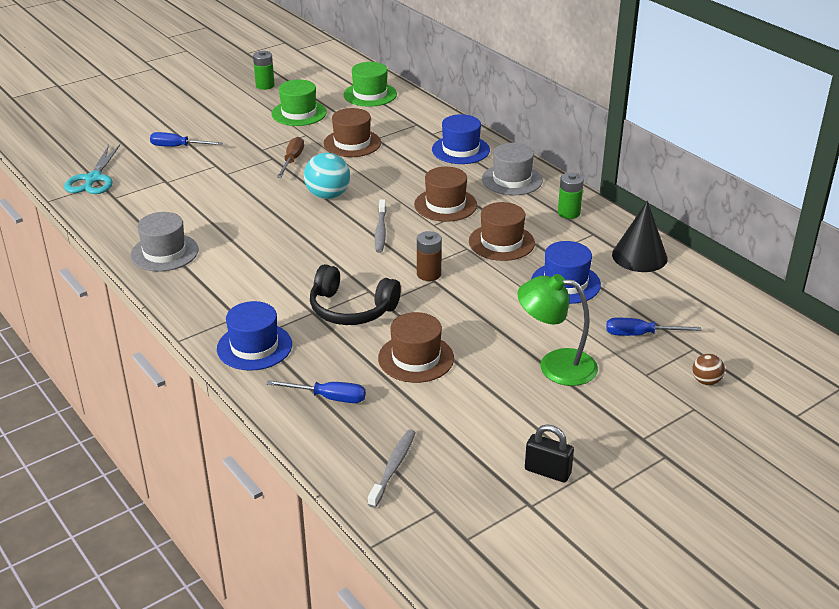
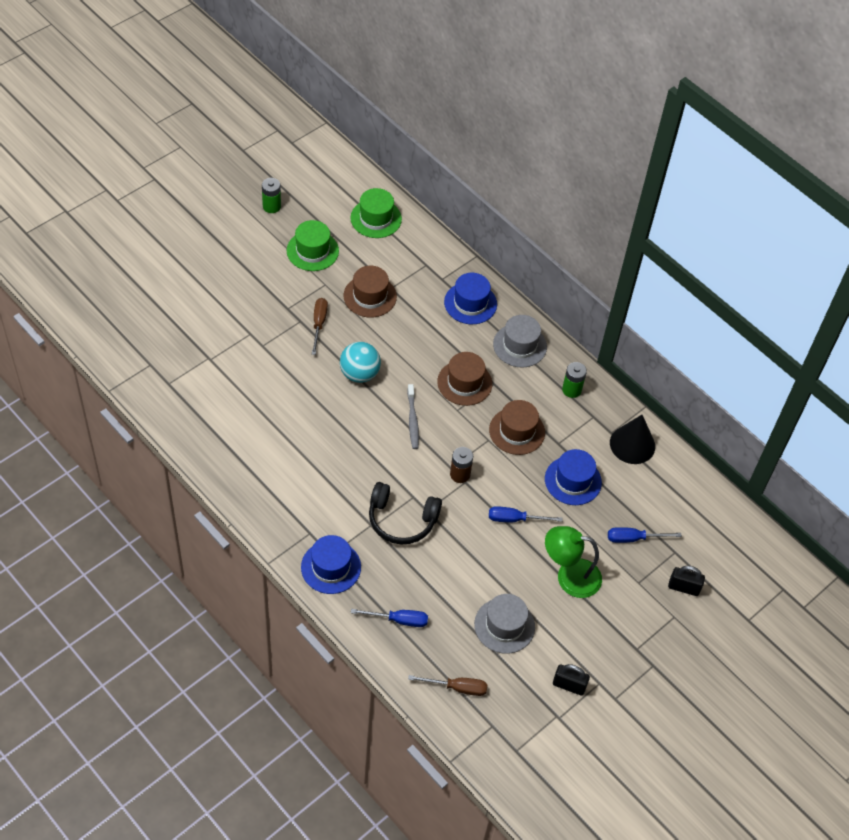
camera: 10 degrees left, 20 degrees up
(93, 179) = (142, 357): turquoise scissors -> none
(164, 252) = (231, 456): grey hat -> grey hat (504, 625)
(178, 147) = (208, 307): blue screwdriver -> blue screwdriver (515, 519)
(393, 467) = (457, 688): grey toothbrush -> brown screwdriver
(416, 358) = (460, 574): brown hat -> none
(706, 381) = (683, 587): brown ball -> black padlock

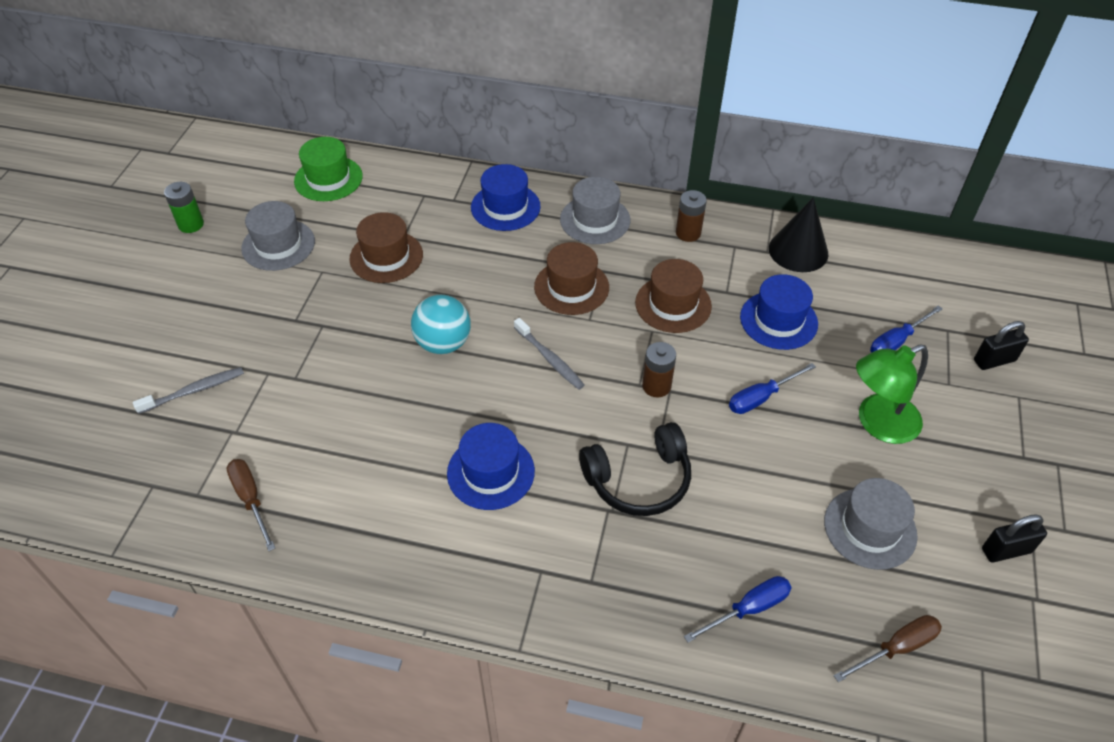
camera: 30 degrees left, 5 degrees down
(204, 321) = (194, 391): none -> grey toothbrush
(312, 251) = (278, 245): green hat -> grey hat
(319, 324) = (348, 316): brown screwdriver -> brown screwdriver (251, 499)
(331, 567) = (605, 598): blue hat -> blue hat (491, 472)
(571, 390) = (688, 233): green battery -> brown battery

